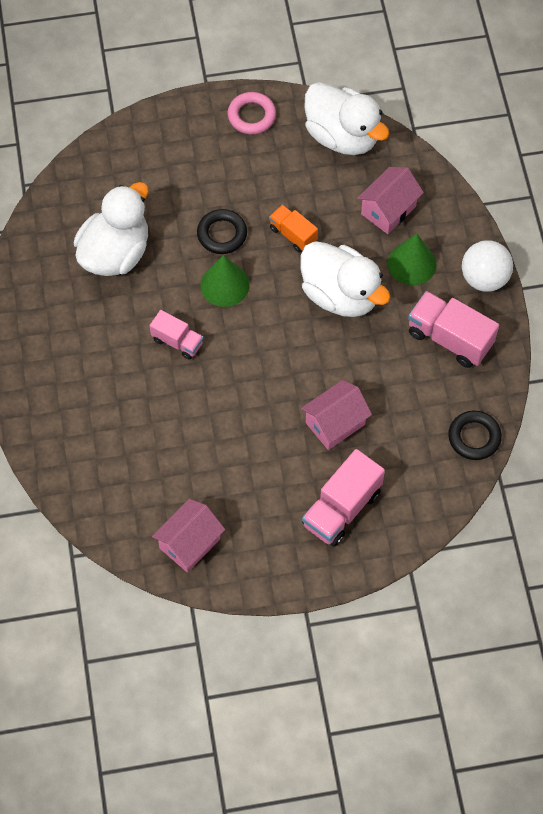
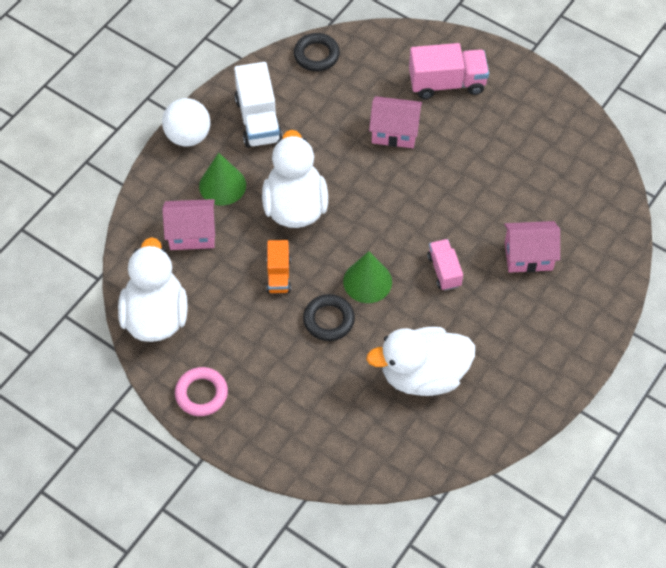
camera: 135 degrees left, 5 degrees down
(189, 543) = (567, 140): pink house -> pink house (528, 256)
(449, 338) = (258, 120): pink truck -> white truck

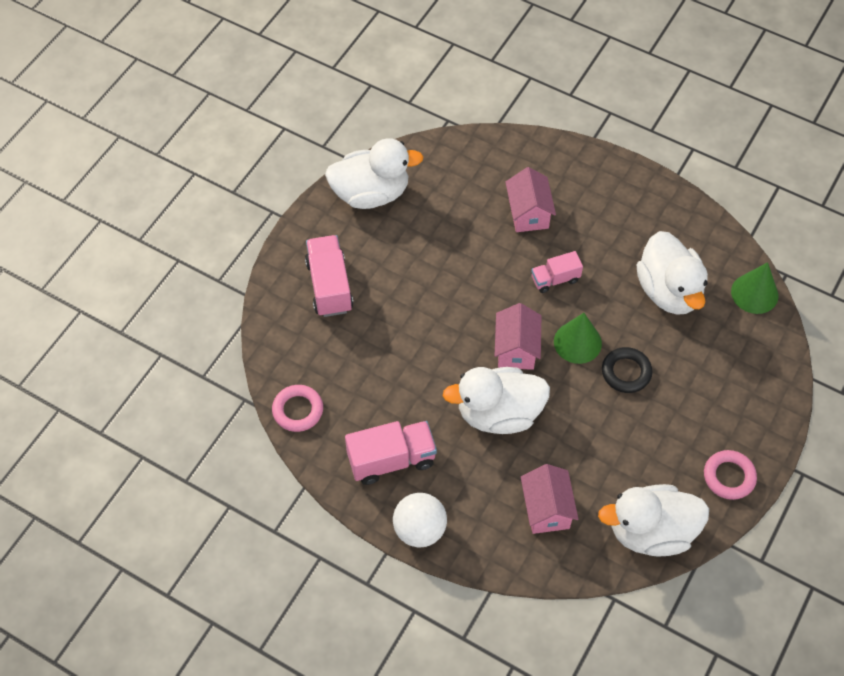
camera: 95 degrees left, 0 degrees up
(222, 185) = (481, 486): green cone -> green cone (754, 293)
(258, 120) = (391, 460): white truck -> pink truck
(278, 275) = (583, 421): orange truck -> none
(316, 55) = (298, 410): black ring -> pink ring
(394, 132) = (396, 329): pink house -> pink house (516, 349)
(556, 122) = (371, 193): none -> white duck

